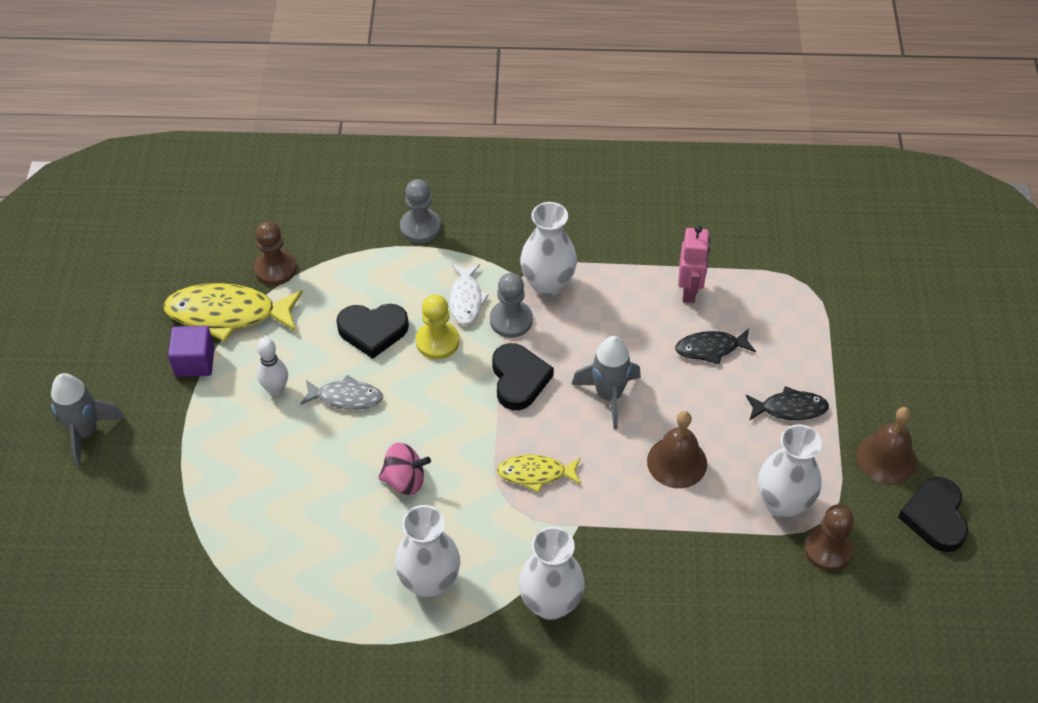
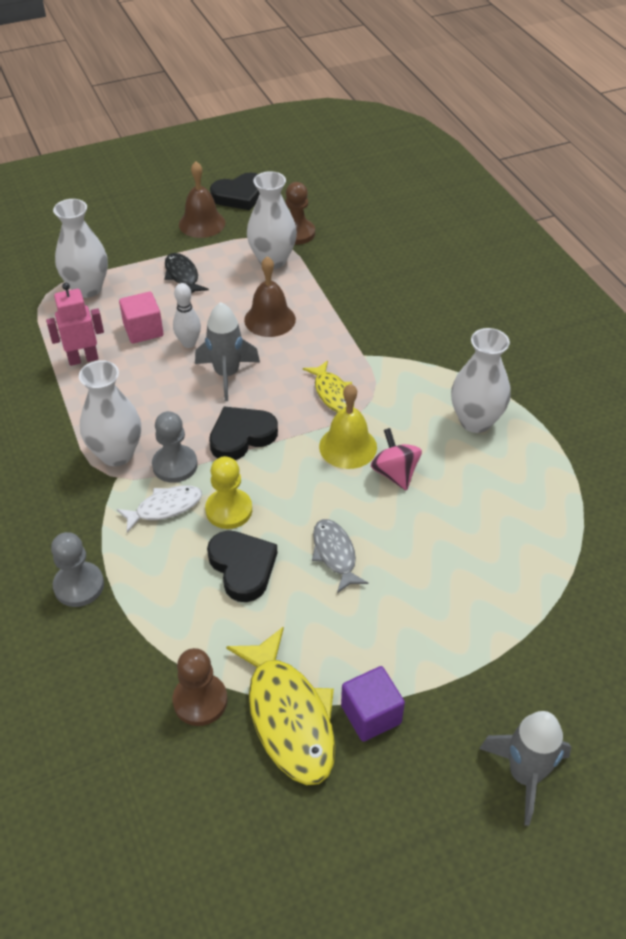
camera: 115 degrees left, 5 degrees down
(276, 389) = (360, 618): white bowling pin -> white bowling pin (189, 343)
(458, 457) = (348, 447): none -> yellow bell
(550, 603) = (440, 349): white vase -> white vase (87, 288)
(711, 348) = (143, 330): black fish -> pink cube

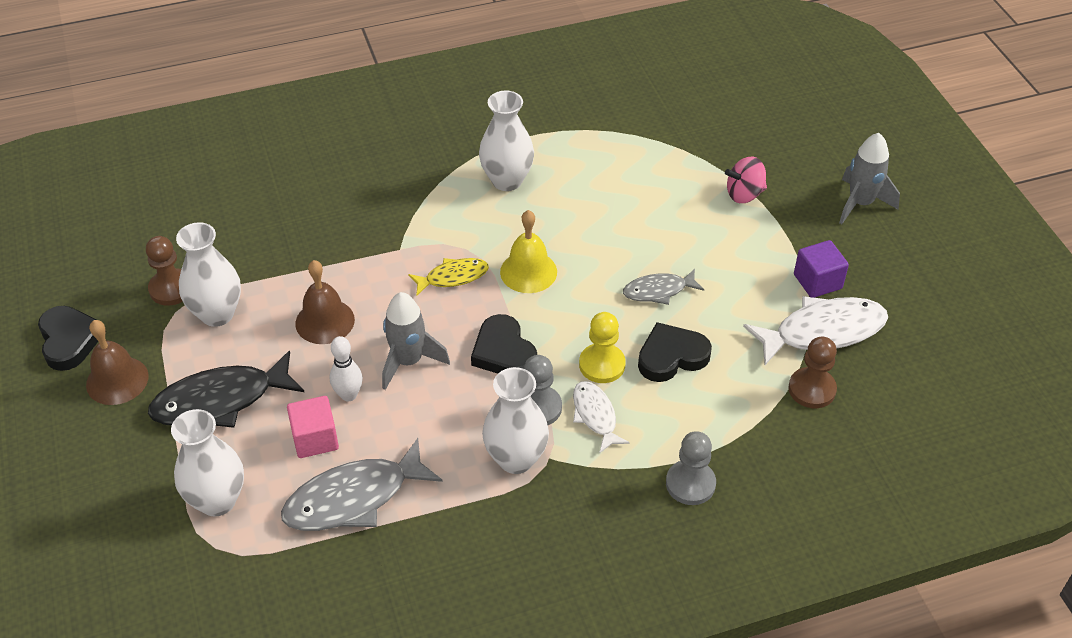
camera: 85 degrees left, 0 degrees up
(83, 359) = (354, 498): pink robot -> grey fish
(182, 276) = (220, 400): black fish -> black fish, size x1.75
(289, 716) = (822, 332): yellow fish -> white fish
(395, 473) = (566, 242): pink spinning top -> pink spinning top (744, 194)

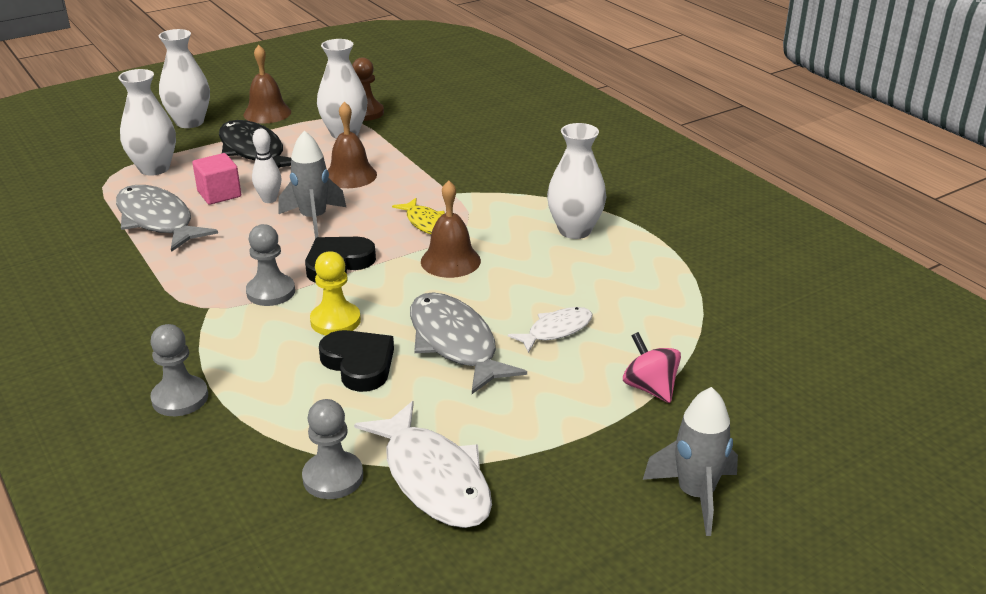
camera: 75 degrees right, 15 degrees down
(69, 340) = (302, 91): black heart -> none
(516, 459) = (206, 289): white vase -> white vase (190, 122)
(528, 271) = (450, 261): yellow bell -> brown bell
(595, 415) = (266, 326): white fish -> white fish (556, 330)
(658, 291) = (455, 343): grey fish -> grey fish, size x1.75
(812, 389) = (333, 477): brown pawn -> grey pawn
(817, 281) = (522, 466): purple cube -> none

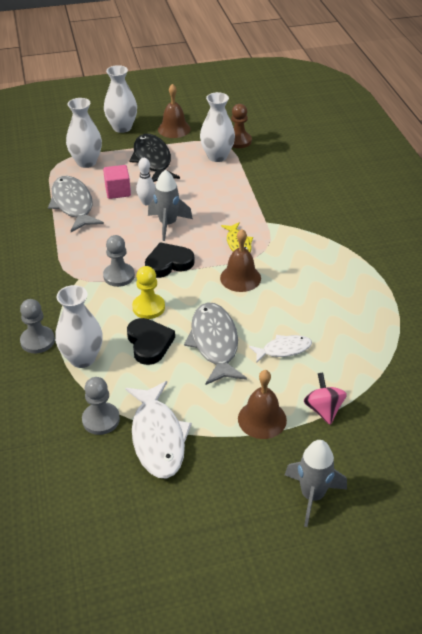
camera: 20 degrees right, 10 degrees up
(350, 175) = (206, 193): brown bell -> brown bell (262, 419)
(574, 230) = (335, 272): white vase -> white vase (82, 358)

